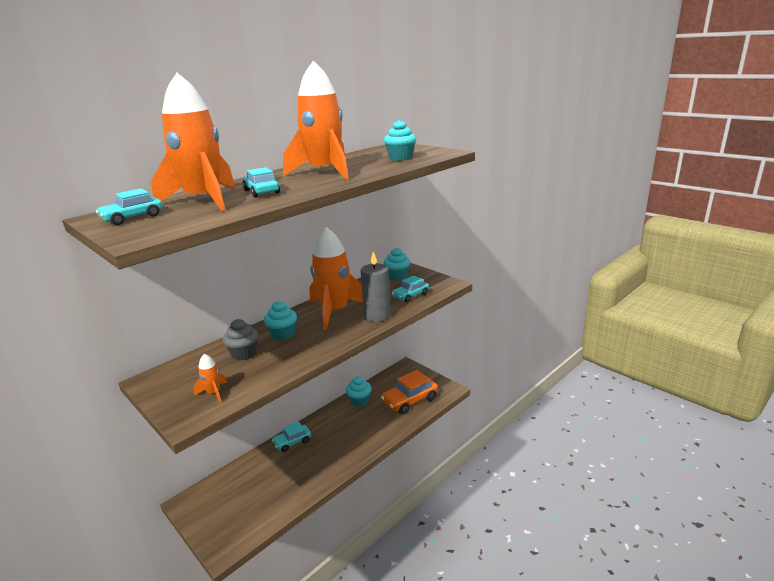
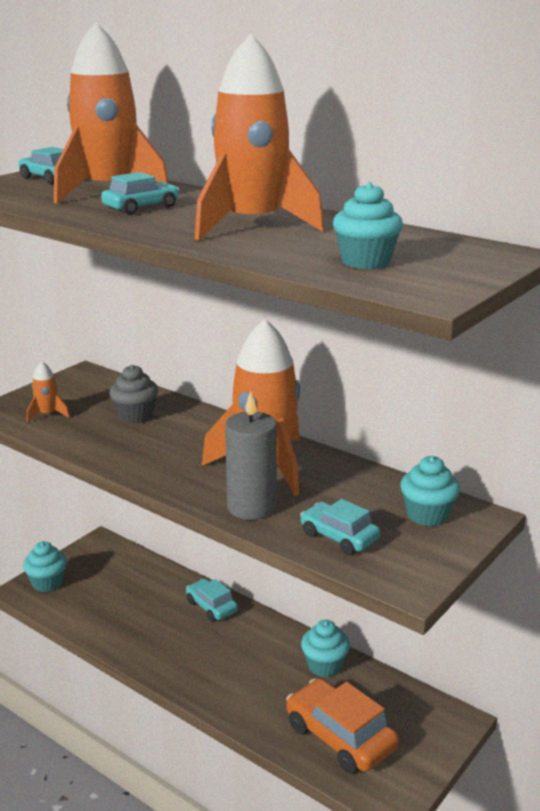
camera: 80 degrees right, 0 degrees up
(283, 334) = (187, 434): turquoise cupcake -> turquoise cupcake (47, 583)

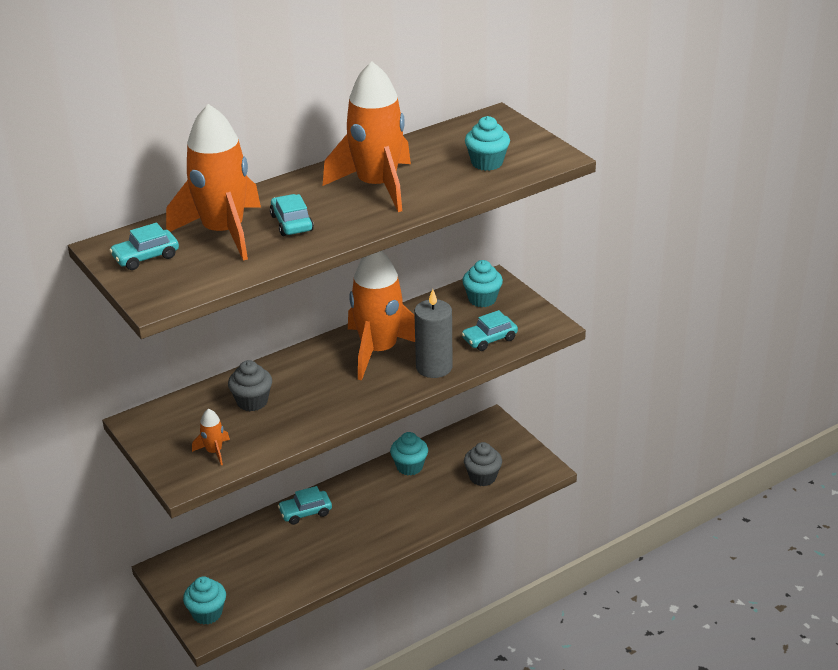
camera: 70 degrees left, 10 degrees up
(340, 737) = (482, 477): orange car -> grey cupcake

